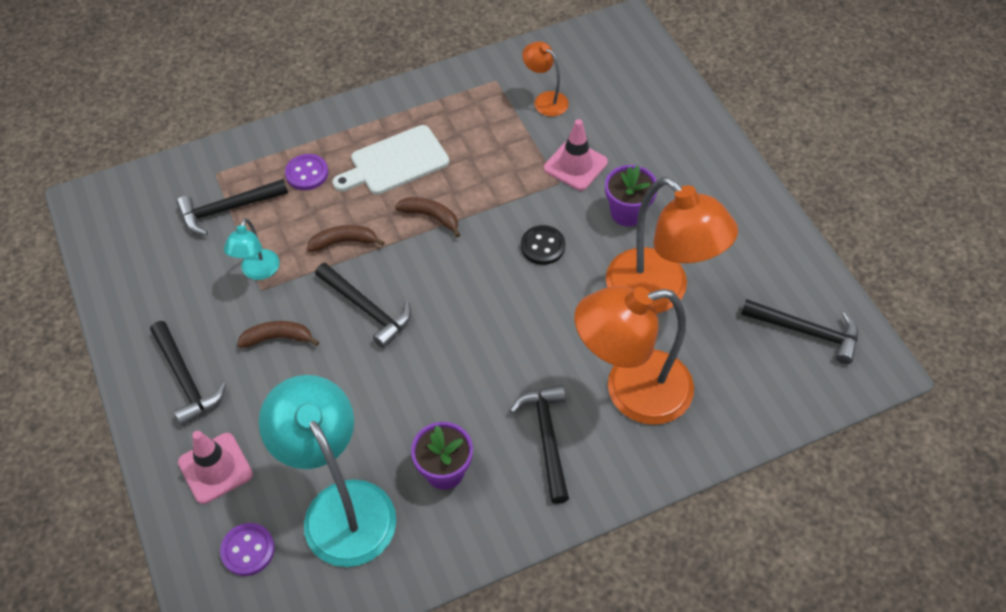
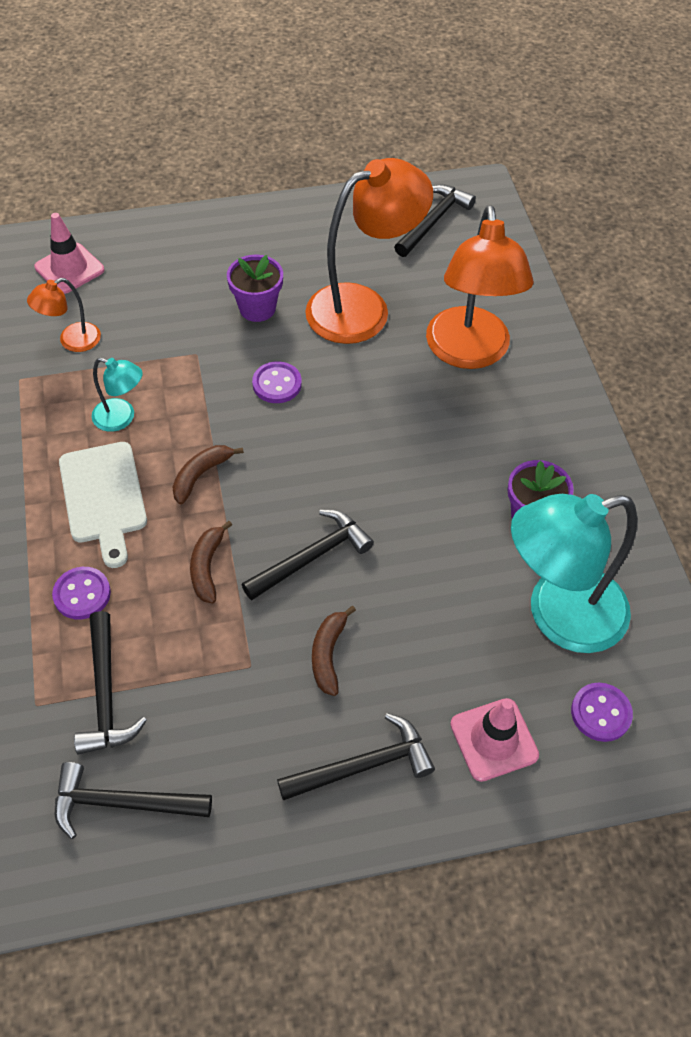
camera: 80 degrees left, 0 degrees up
(258, 272) = (222, 667): turquoise lamp -> turquoise lamp (121, 418)
(543, 246) = (277, 384): black button -> purple button
(547, 438) = (508, 426): black hammer -> black hammer (122, 803)
(575, 165) = (178, 335): pink traffic cone -> pink traffic cone (69, 268)

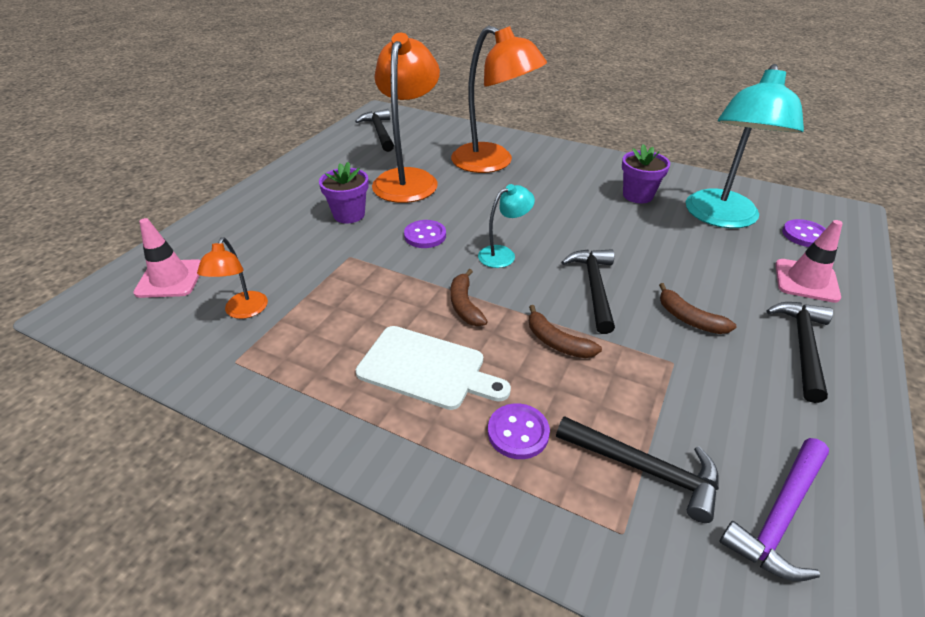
camera: 50 degrees left, 15 degrees down
(121, 418) = (359, 320): turquoise lamp -> turquoise lamp (503, 254)
(122, 803) = (779, 516): black hammer -> purple hammer

